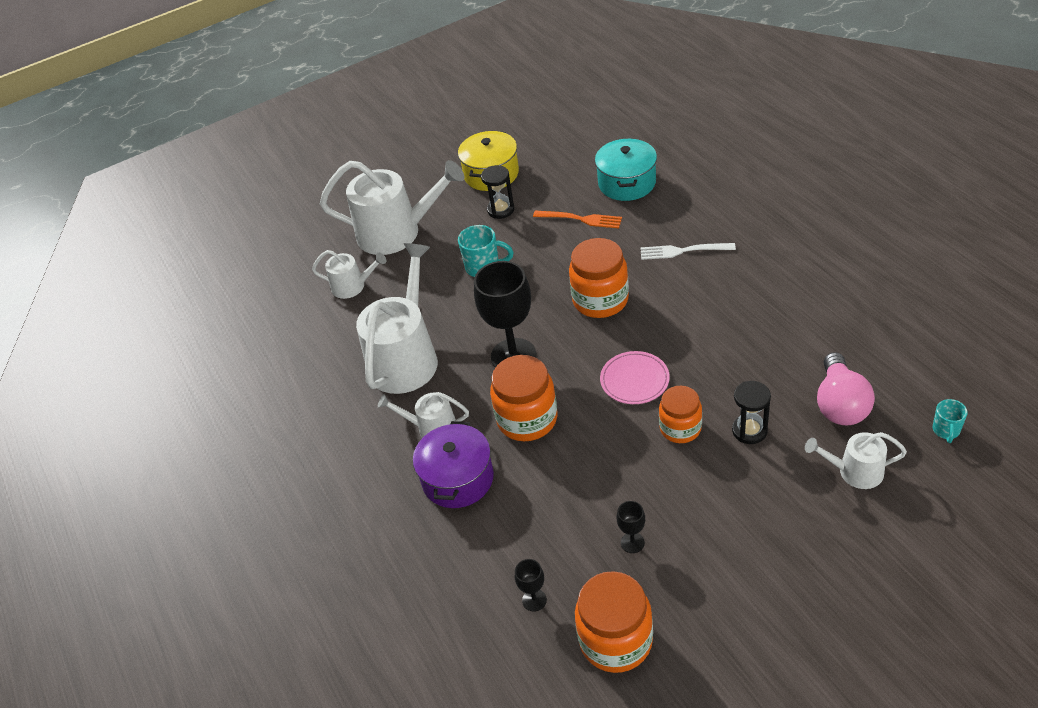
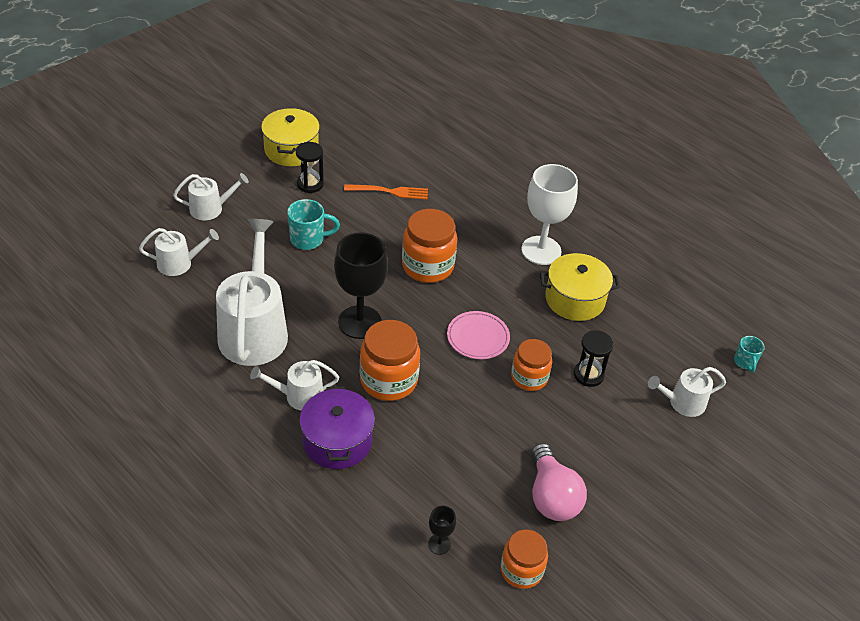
camera: 25 degrees left, 0 degrees up
(396, 232) = (210, 209): white watering can -> white watering can, size x0.51
(615, 640) = (521, 570): orange jar -> orange jar, size x0.66
(627, 183) = (424, 157): turquoise pot -> none
(632, 542) = (513, 482): black goblet -> none
(683, 251) = (491, 218): white fork -> none
(731, 288) = (541, 250): none -> white goblet
(756, 344) = (575, 299): none -> yellow pot
(840, 404) = (657, 346): pink light bulb -> pink light bulb (551, 496)

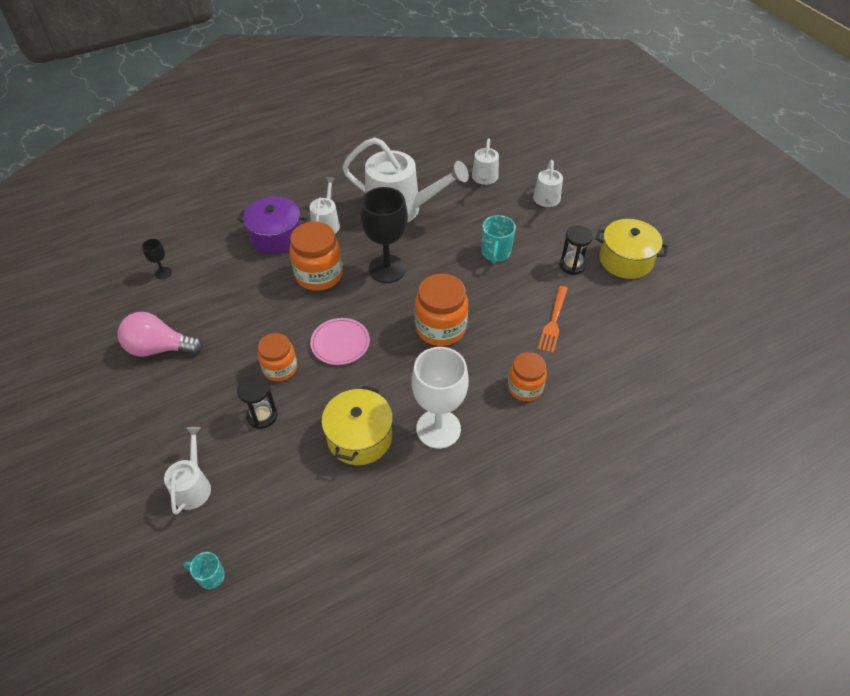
camera: 110 degrees right, 5 degrees up
(521, 570) = (114, 312): orange jar -> orange jar (525, 387)

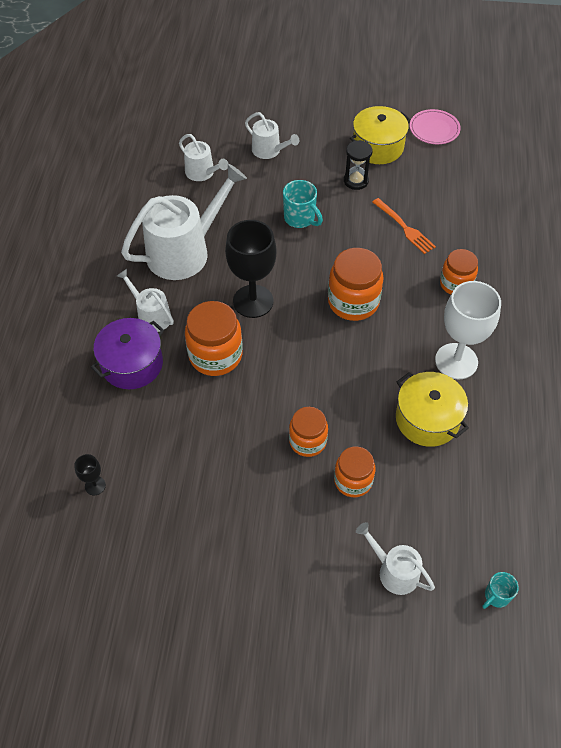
camera: 55 degrees left, 5 degrees up
(159, 348) = (202, 532): pink light bulb -> none
(262, 416) = (353, 481): black hourglass -> orange jar
(340, 343) = (314, 381): pink plate -> pink plate (434, 129)

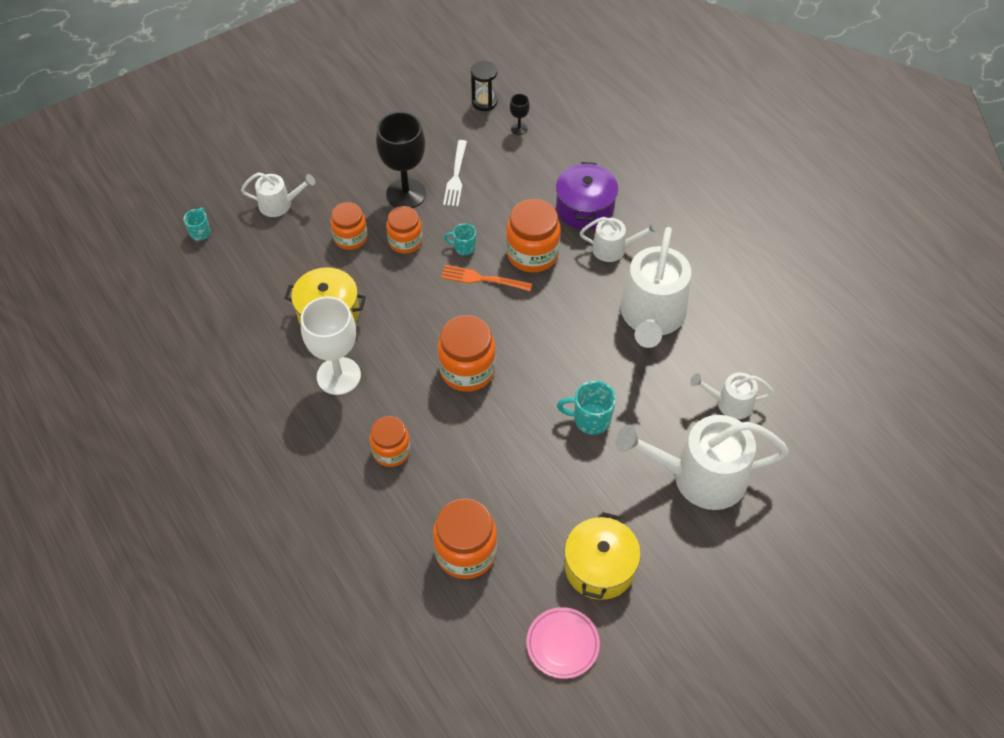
camera: 140 degrees right, 0 degrees up
(202, 476) = (456, 176): none -> white fork
(253, 301) = (549, 313): black goblet -> black goblet (406, 194)
(264, 400) = (464, 247): none -> turquoise mug
(269, 150) = (700, 477): white watering can -> white watering can, size x1.95
(356, 181) = (581, 503): black hourglass -> black hourglass (484, 102)
(404, 227) = (486, 480): orange fork -> orange fork (482, 279)
(453, 199) = (466, 552): none -> orange jar

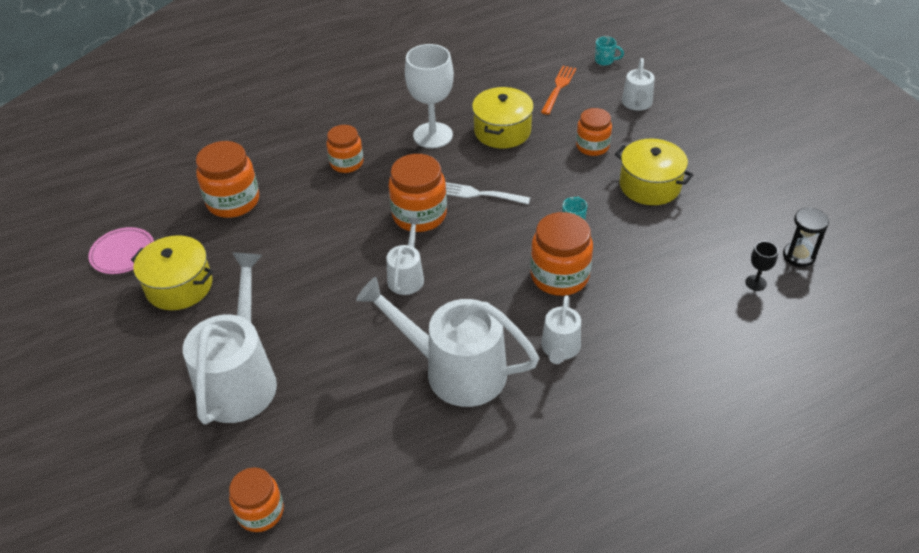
camera: 100 degrees right, 10 degrees down
(405, 241) = (585, 182): orange jar -> orange jar (260, 512)
(406, 194) = (650, 185): black goblet -> yellow pot
(456, 176) = (676, 224): white fork -> white fork (480, 194)
(482, 279) = (529, 234): orange fork -> orange fork (558, 88)
(585, 208) = (625, 330): purple pot -> none
(590, 419) = (337, 299): turquoise mug -> none
(730, 403) = (320, 424): white watering can -> white watering can (407, 276)

